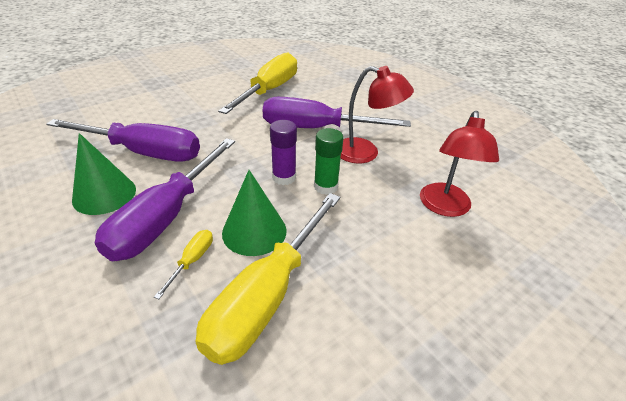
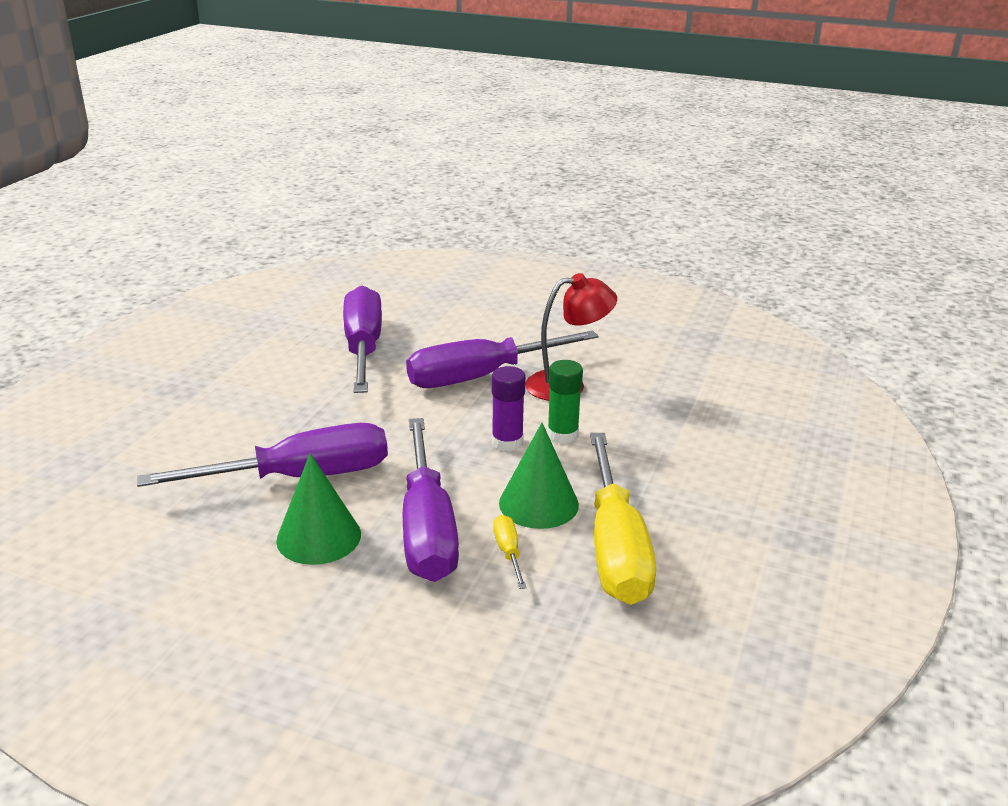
camera: 30 degrees left, 10 degrees down
(269, 90) = (363, 347): yellow screwdriver -> purple screwdriver
(445, 207) = (697, 411): red lamp -> none

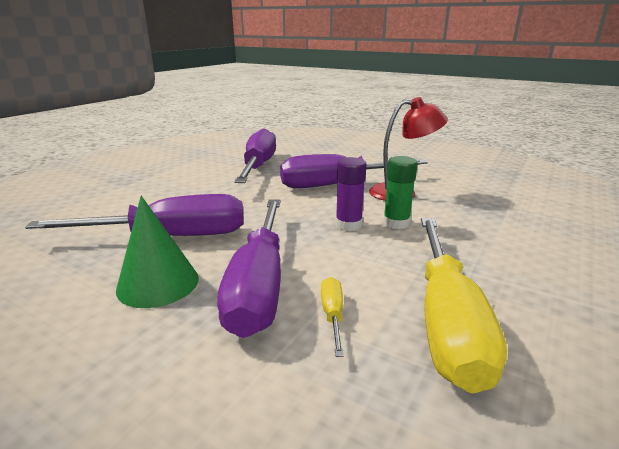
camera: 10 degrees right, 5 degrees down
(538, 503) = (369, 272): green cone -> none

